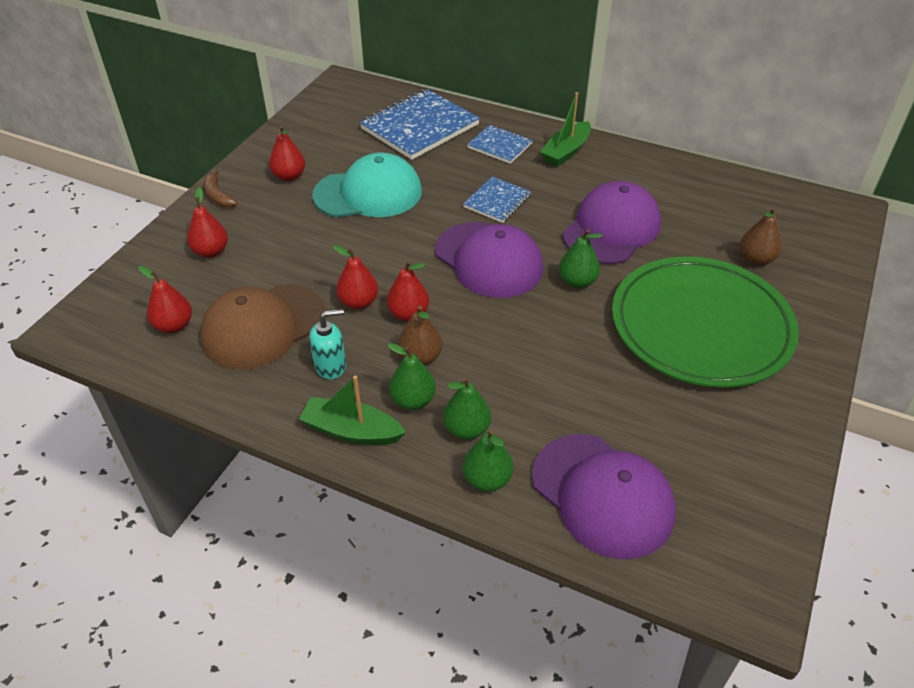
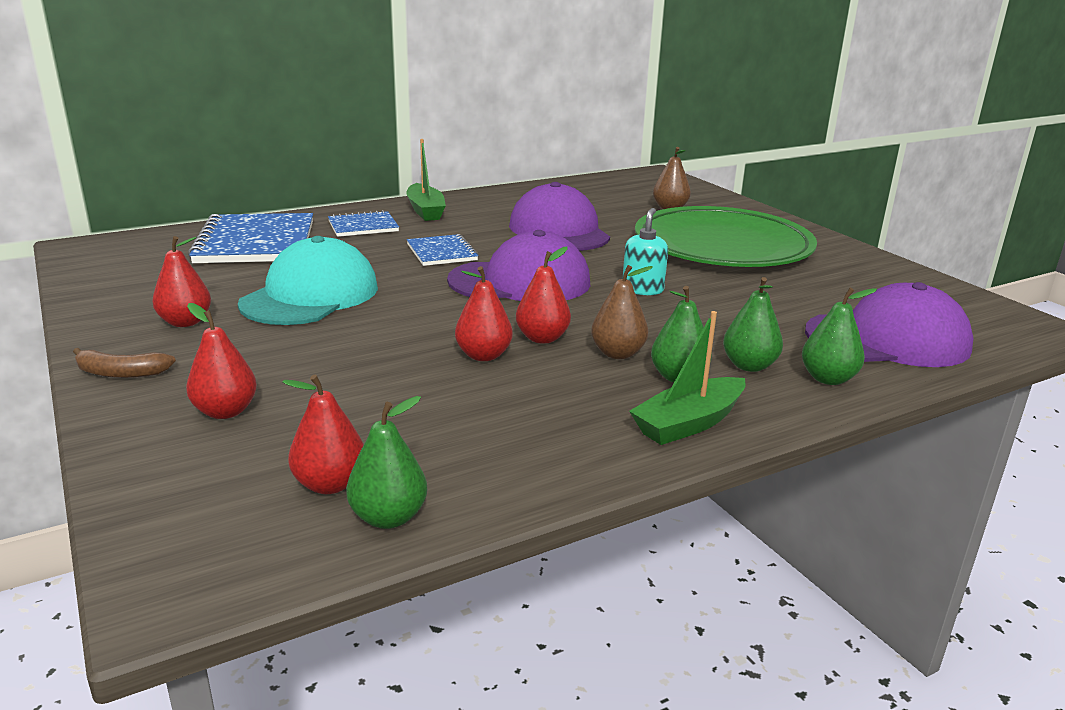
camera: 55 degrees left, 20 degrees down
(263, 326) = (436, 421): brown cap -> none
(330, 366) = (567, 402): turquoise soap dispenser -> turquoise soap dispenser (642, 289)
(577, 282) = (607, 262): green pear -> green pear (388, 517)

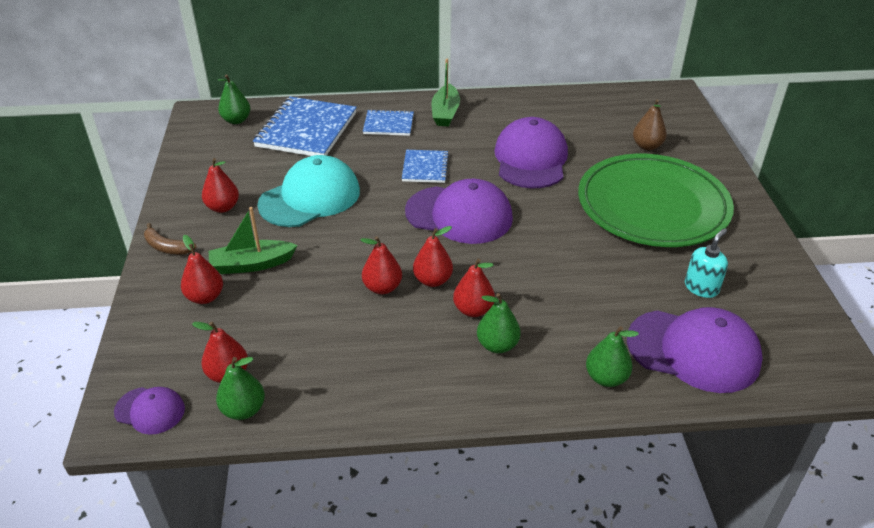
camera: 25 degrees right, 15 degrees up
(223, 558) = (150, 410): none -> purple cap
(617, 353) = (473, 310): brown pear -> red pear
(642, 289) = (544, 245): turquoise soap dispenser -> turquoise soap dispenser (701, 288)
(688, 423) = (470, 390): green boat -> green boat (252, 264)
(749, 366) = (558, 348): green pear -> green pear (236, 120)

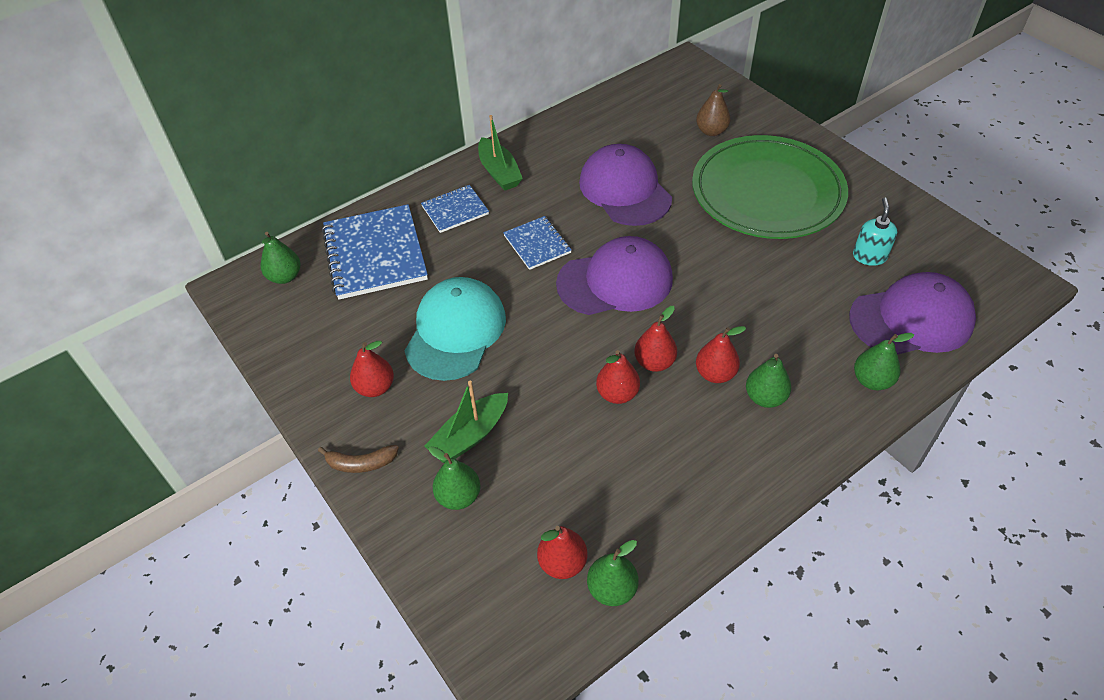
camera: 30 degrees left, 10 degrees up
(150, 410) = (525, 644): purple cap -> none
(205, 297) = (458, 496): red pear -> green pear

